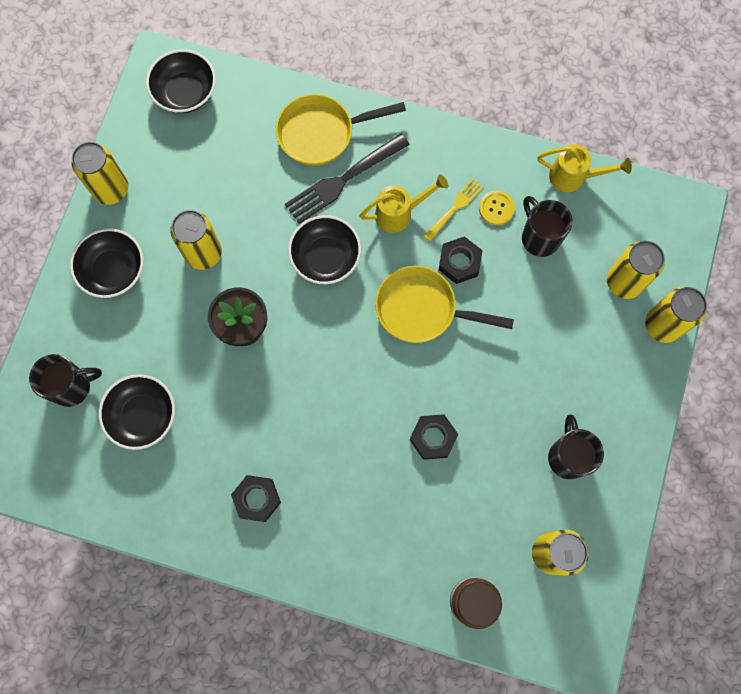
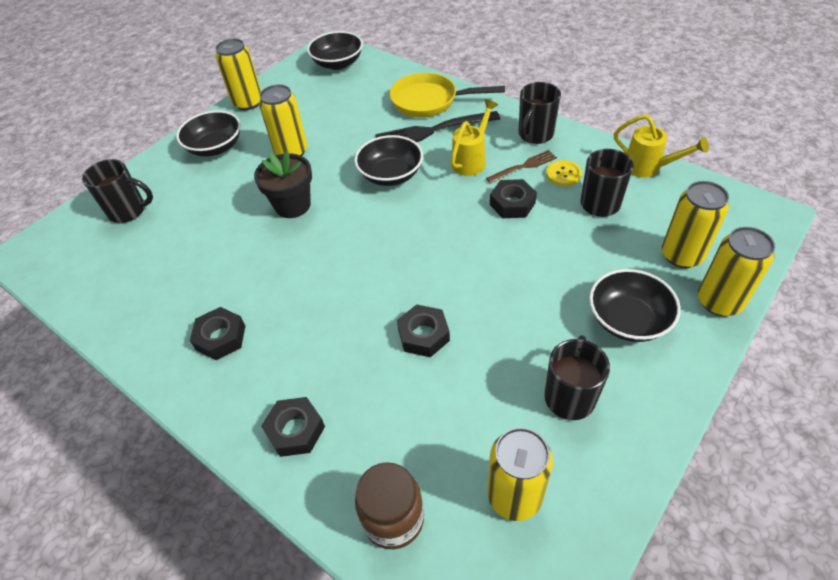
camera: 25 degrees right, 25 degrees down
(143, 415) = (168, 245): black bowl -> black bowl (628, 320)
(367, 560) = (295, 430): none -> black nut
(400, 213) = (471, 160): yellow watering can -> yellow watering can turned 60 degrees counterclockwise
(422, 309) = (461, 229): yellow pan -> none
(452, 158) = (535, 135): none -> black mug
(454, 208) = (523, 167): yellow fork -> brown fork

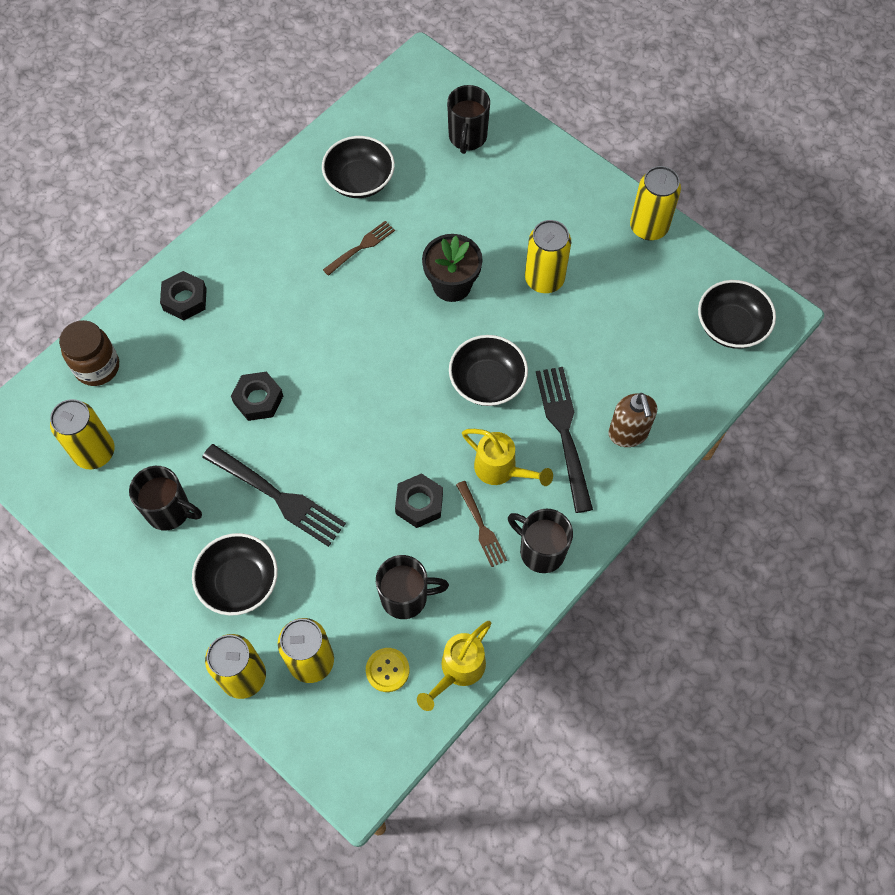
camera: 90 degrees right, 15 degrees up
(215, 147) = (563, 202): black bowl -> black bowl (359, 180)
(220, 337) = (288, 237): black nut -> none
(243, 274) = (361, 247): none -> brown fork
(429, 101) = (628, 434): yellow pan -> brown soap dispenser
(529, 303) = (276, 496): none -> black fork
(563, 174) = (460, 569): yellow button -> yellow button (387, 670)

